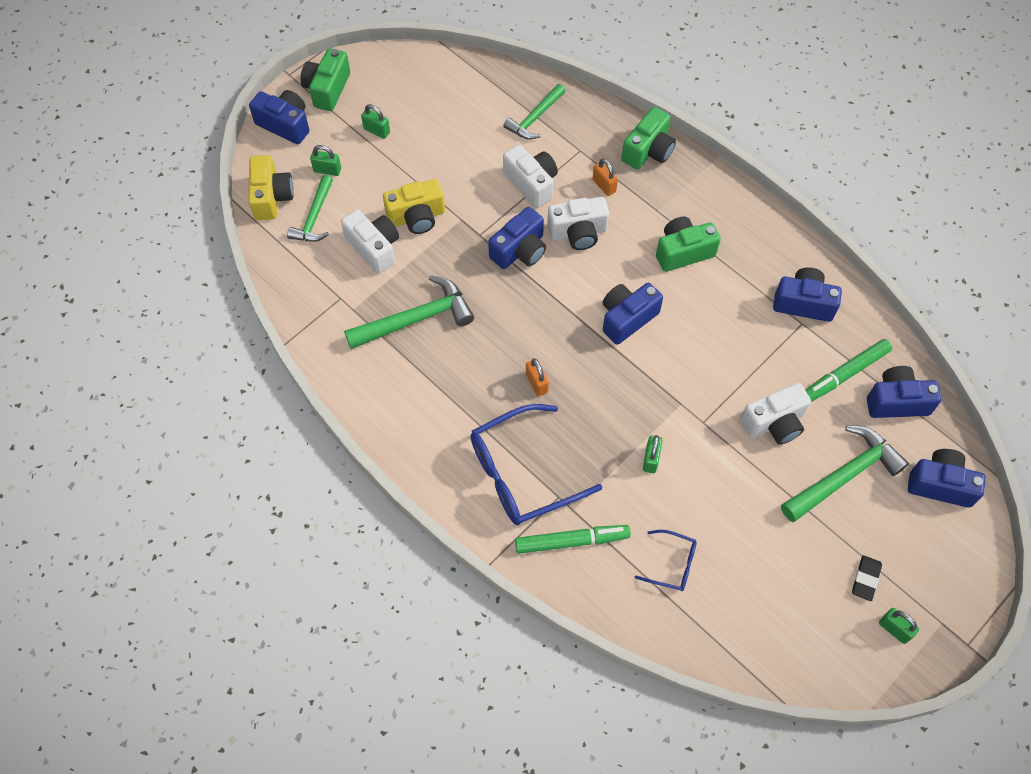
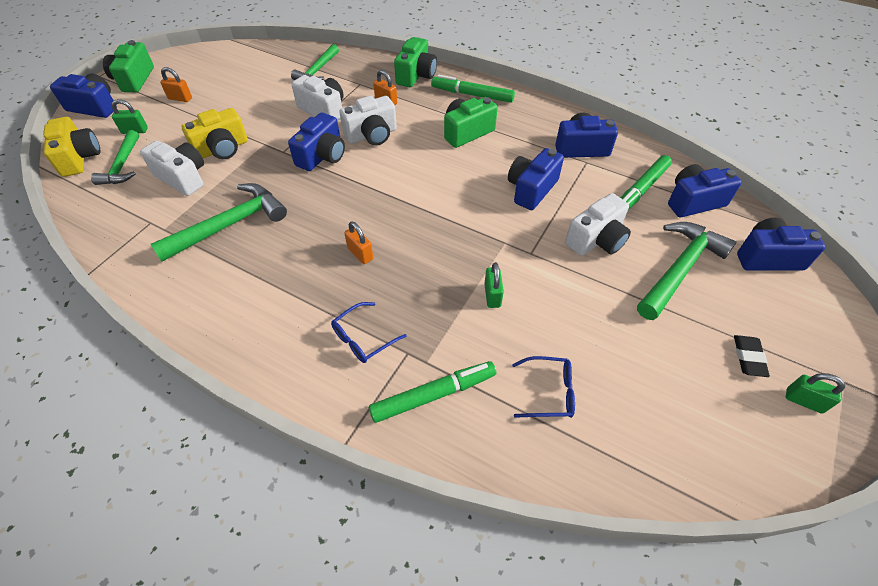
camera: 15 degrees left, 10 degrees down
(377, 131) = (180, 98): green padlock -> orange padlock
(522, 473) = (363, 338): blue glasses -> blue glasses, size x0.49
(627, 318) = (433, 186): blue camera -> blue camera (531, 189)
(705, 196) = (472, 95): none -> green marker

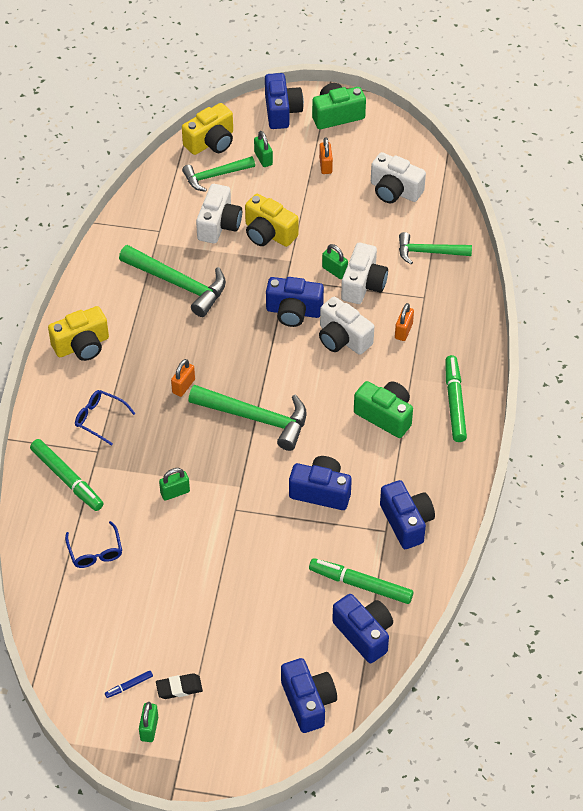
camera: 70 degrees right, 0 degrees up
(249, 329) = (82, 345): none -> yellow camera
(296, 121) = (334, 271): none -> green padlock
(416, 75) = (465, 341): green camera -> none
(596, 240) = (273, 557): white camera -> white camera (394, 190)
(679, 269) = (262, 629): green hammer -> green hammer (256, 418)
(745, 406) = (129, 686): none -> blue marker

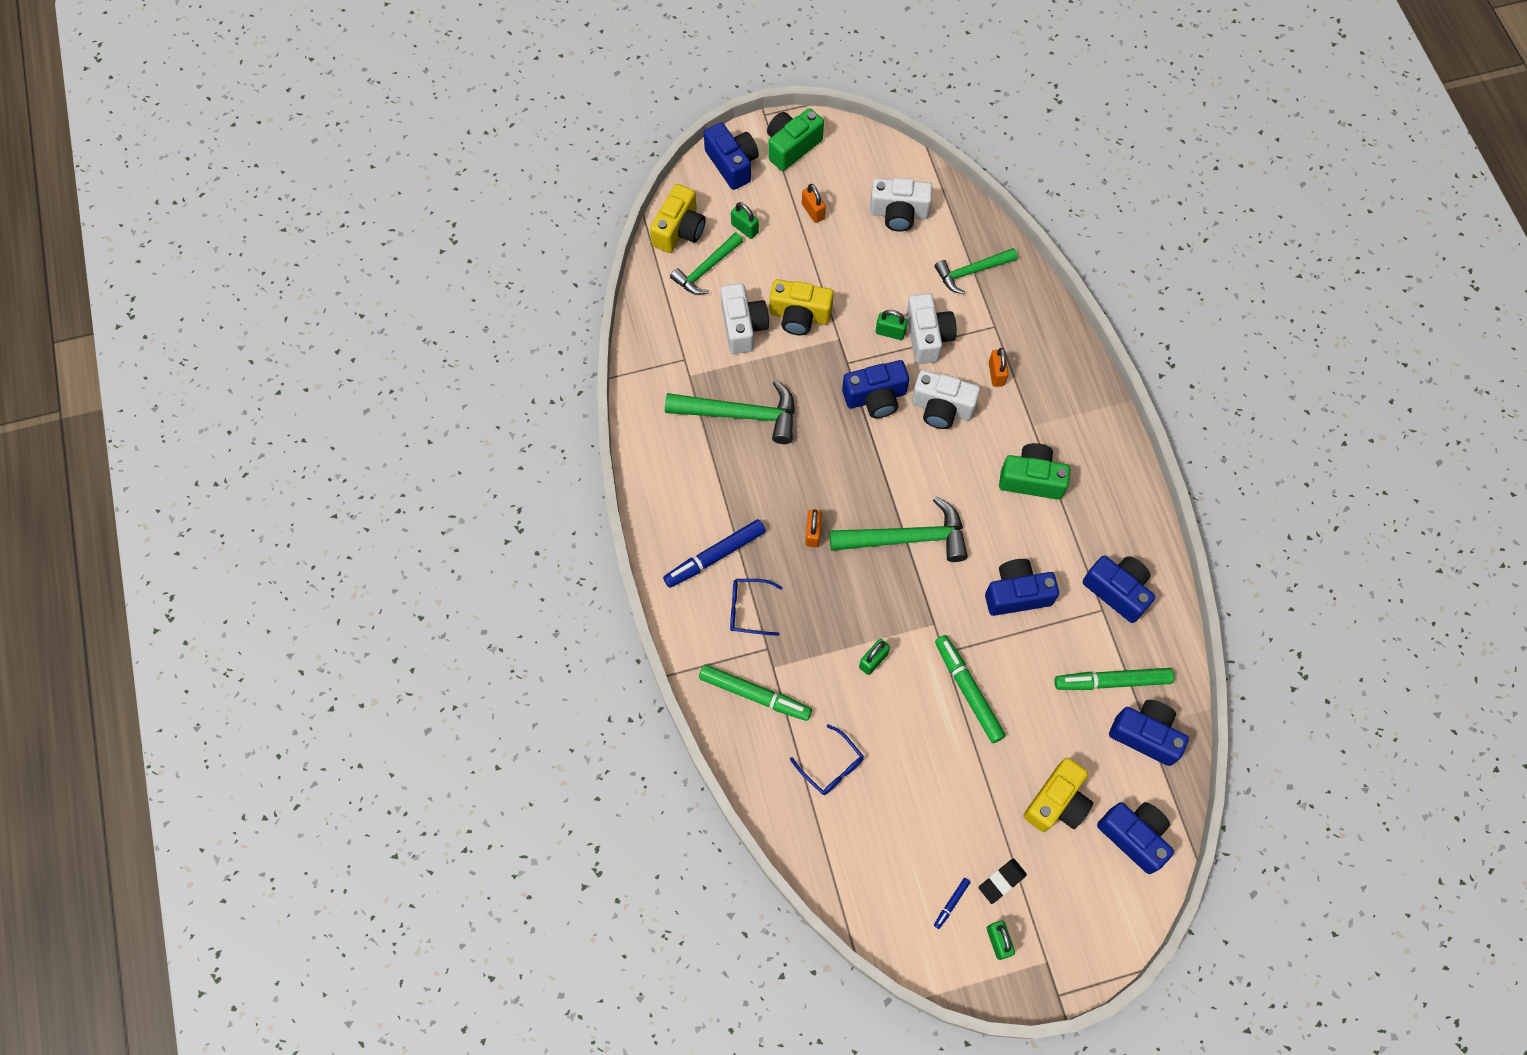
camera: 25 degrees left, 15 degrees up
(82, 345) = (681, 530): yellow camera -> yellow camera (1056, 802)
(97, 373) = (715, 556): none -> blue marker
(454, 402) = (1090, 435): green marker -> green marker (968, 690)

